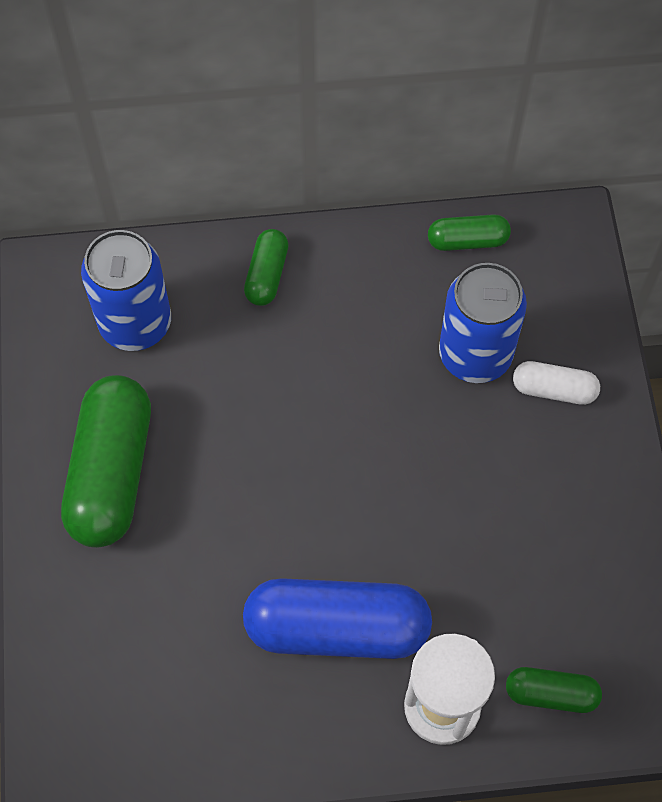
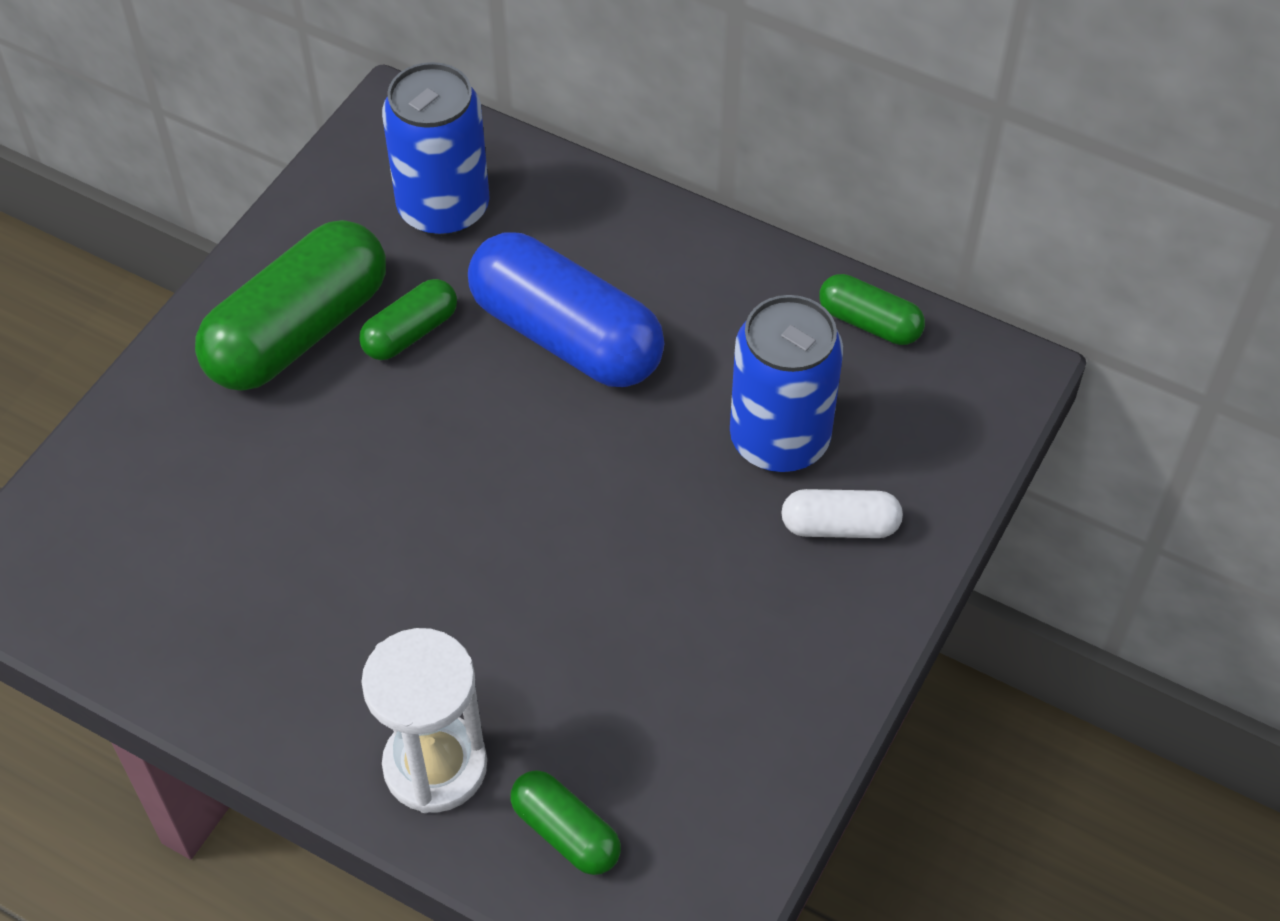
camera: 35 degrees right, 10 degrees down
(266, 275) = (618, 237): green capsule -> green capsule (410, 332)
(337, 628) = (393, 617): blue capsule -> blue capsule (566, 336)
(554, 390) = (840, 526): white capsule -> white capsule turned 45 degrees counterclockwise

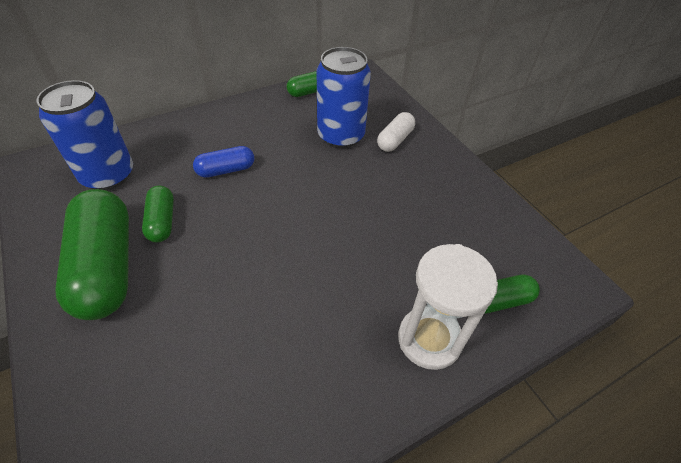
camera: 60 degrees left, 5 degrees down
(566, 336) = (226, 170): blue capsule -> blue capsule, size x0.50

